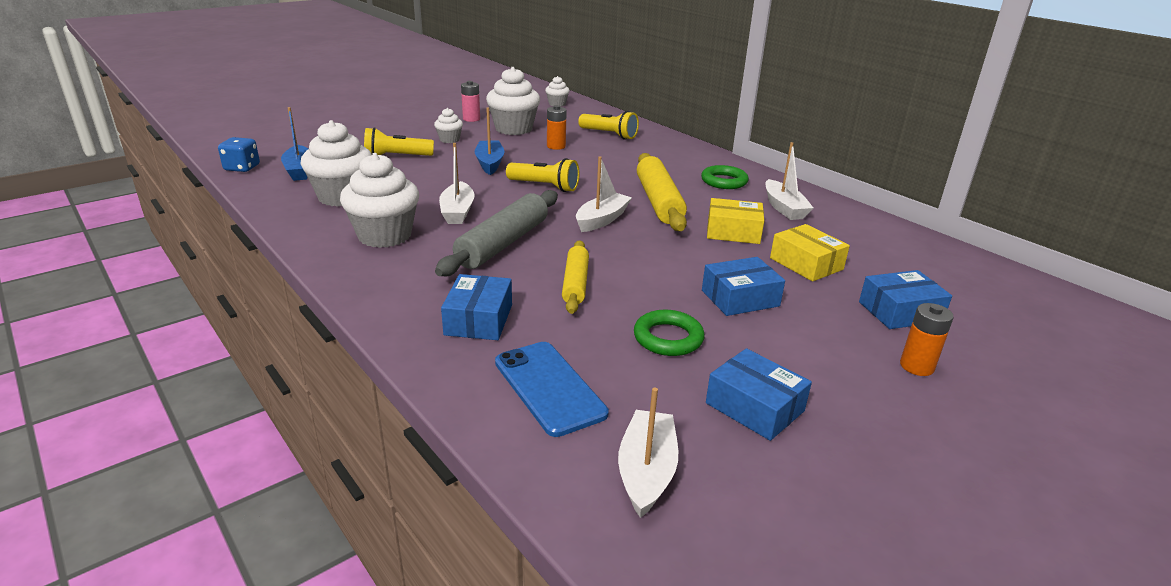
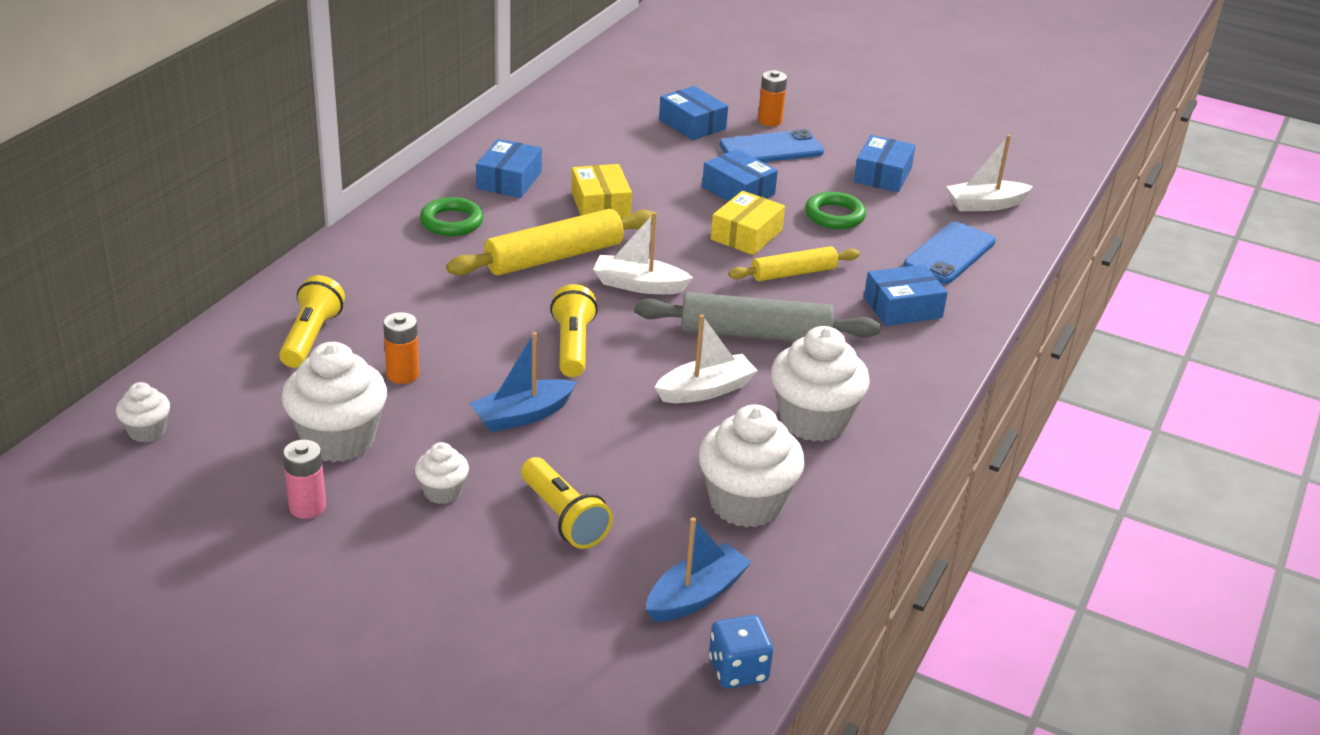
camera: 115 degrees left, 5 degrees up
(784, 208) = (509, 180): white boat -> blue box
(806, 264) = (640, 164): yellow box -> yellow box (746, 235)
(836, 345) = (771, 149): none -> blue phone

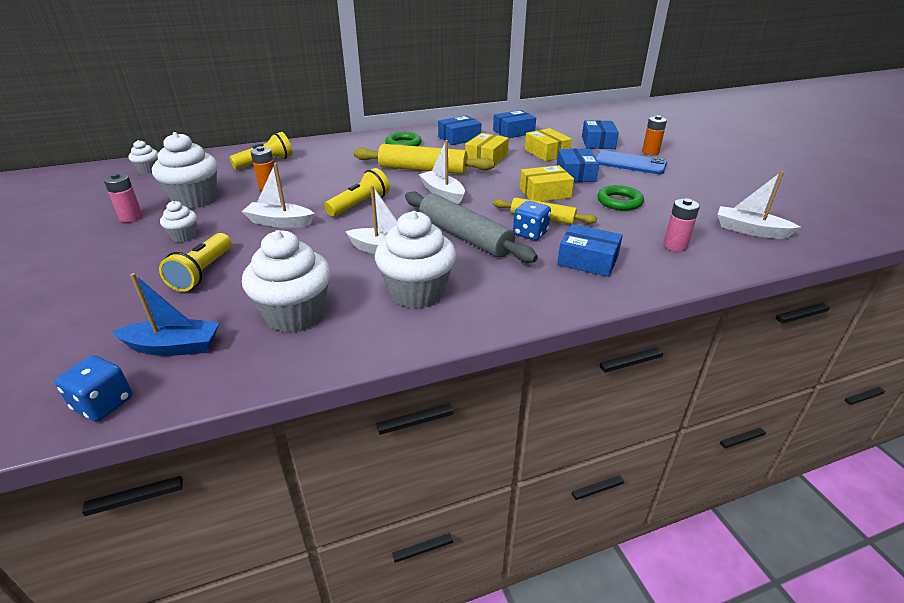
camera: 45 degrees right, 0 degrees up
(522, 415) = (279, 222): blue boat -> white boat
(658, 166) = (546, 153): none -> yellow box
(810, 299) = (530, 233): none -> blue dice
(882, 175) = (689, 194): blue box -> blue box (513, 132)
(949, 253) = (675, 246): blue phone -> pink battery

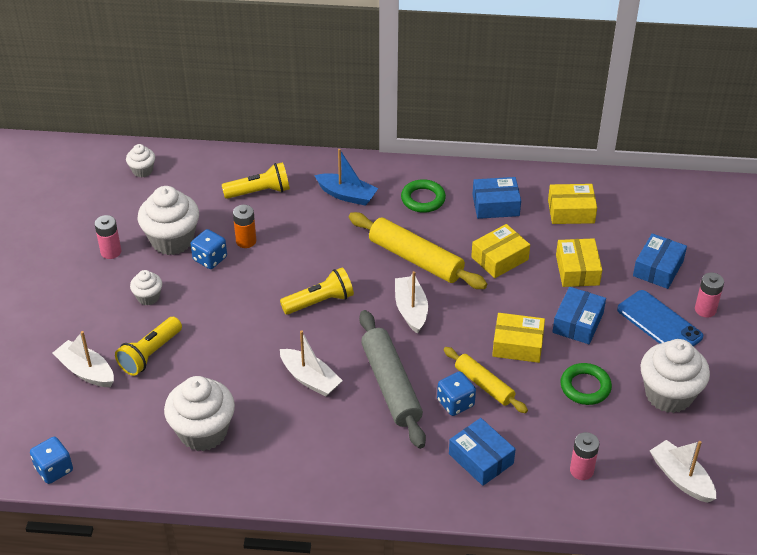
camera: 25 degrees right, 10 degrees up
(174, 347) = (108, 433): blue boat -> blue boat (347, 195)
(239, 202) = (210, 259): none -> blue dice
(279, 222) = (235, 304): white boat -> white boat (86, 371)
(417, 292) = (308, 443): white cupcake -> white cupcake (668, 395)
(513, 132) = (571, 211): blue box -> yellow box
(650, 152) = (705, 310): orange battery -> pink battery

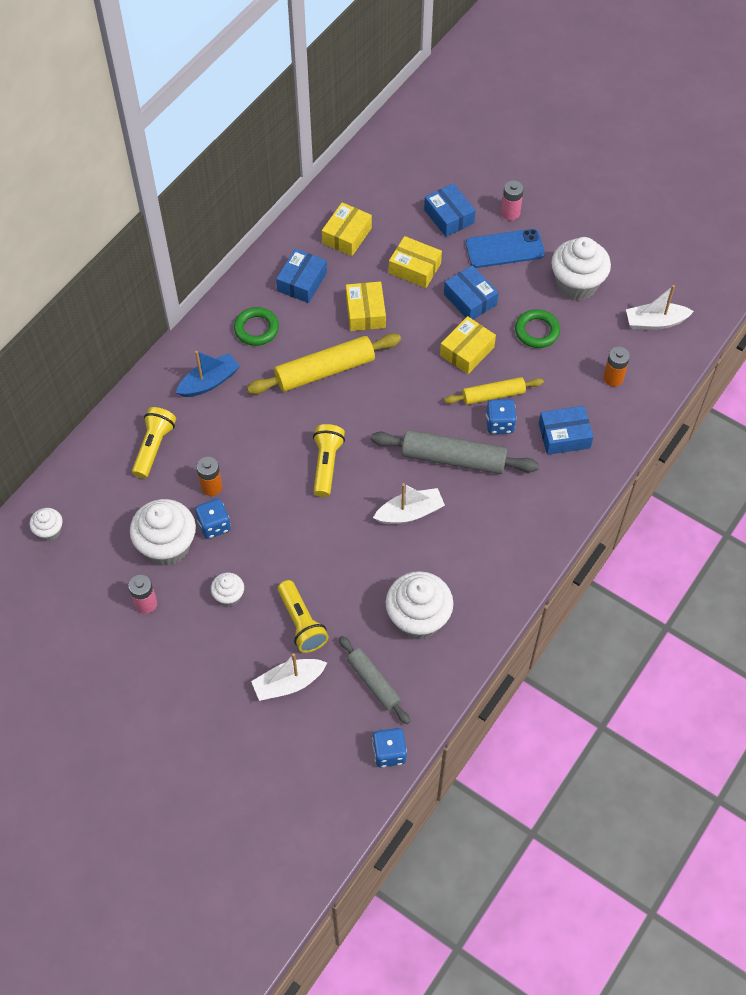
camera: 60 degrees left, 15 degrees up
(119, 428) = (373, 682): none -> grey rolling pin
(411, 310) = (380, 403): white boat -> none
(581, 470) = (613, 378): pink battery -> orange battery

